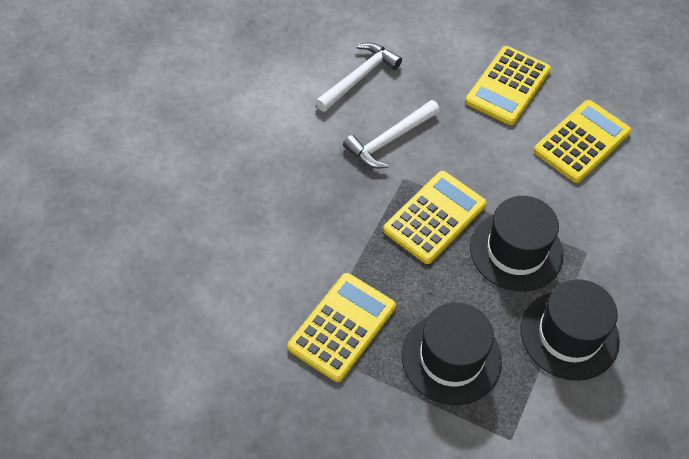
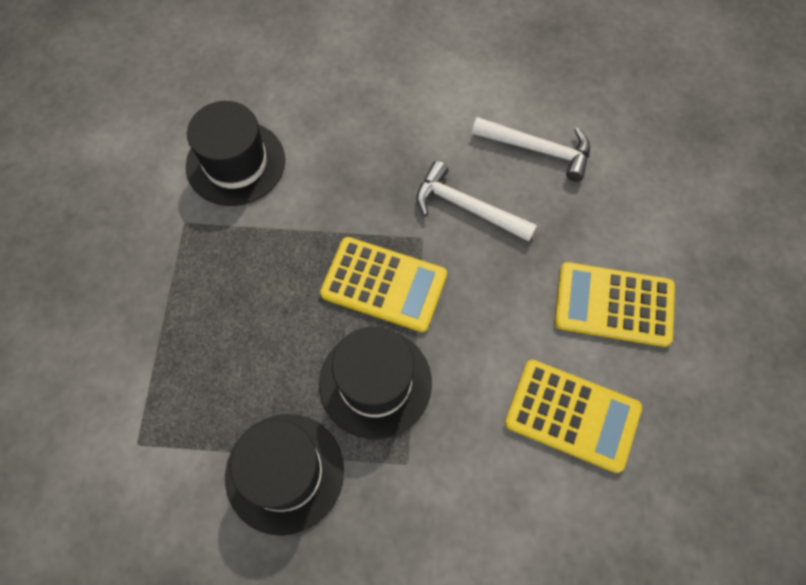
camera: 70 degrees right, 10 degrees up
(342, 327) = (216, 242): yellow calculator -> none
(451, 358) = (214, 356): black hat -> black hat (235, 163)

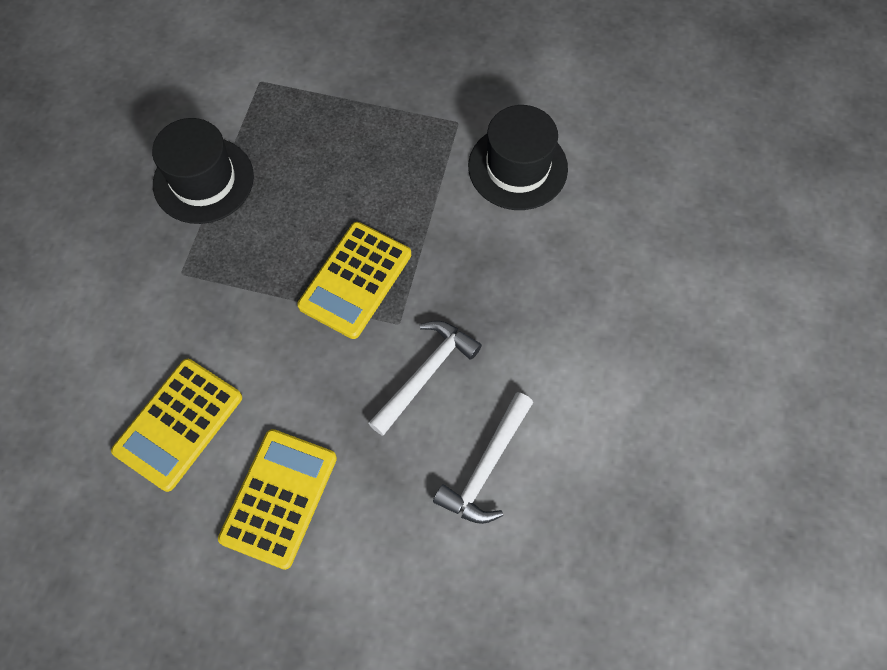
camera: 100 degrees right, 0 degrees up
(375, 383) = (260, 258): black hat -> none

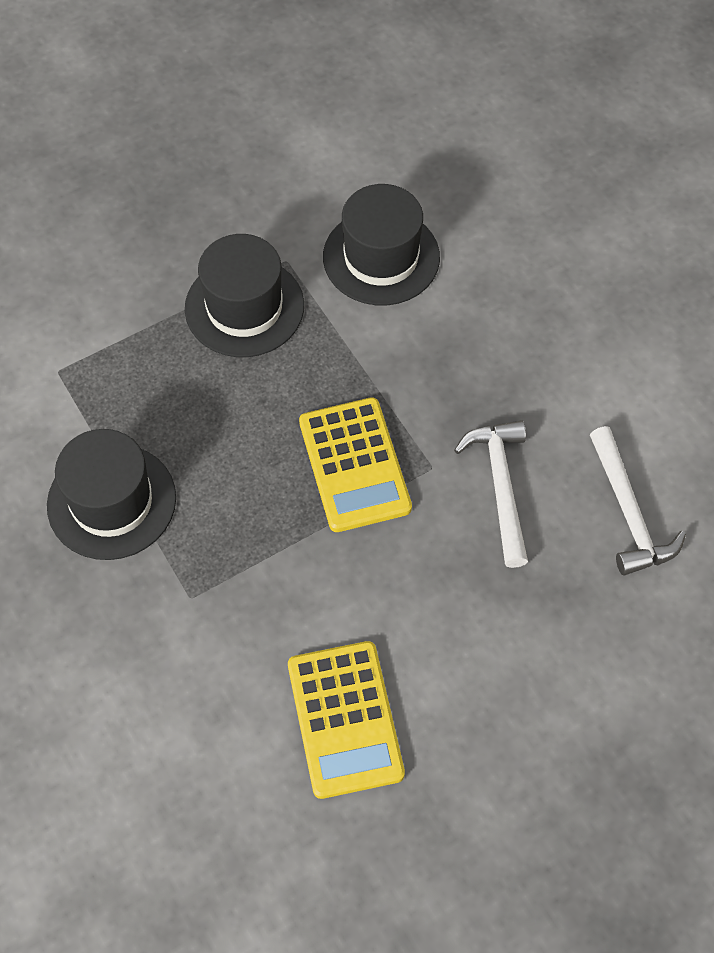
camera: 45 degrees left, 5 degrees down
(279, 498) = (500, 692): yellow calculator -> none
(401, 130) = (244, 307): none -> black hat

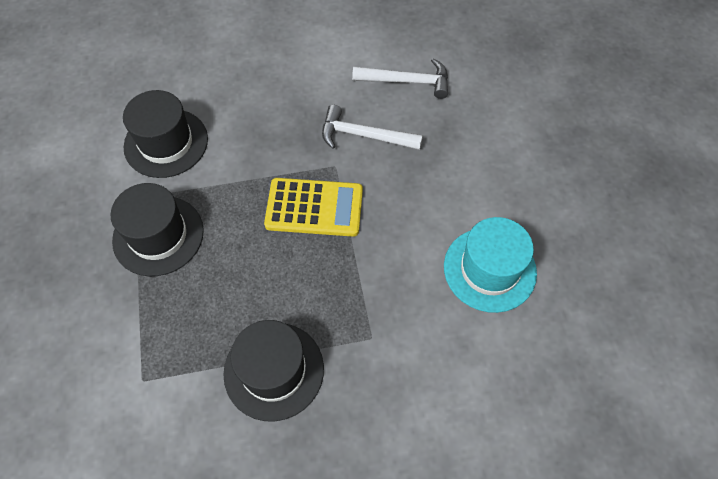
camera: 70 degrees left, 0 degrees up
(345, 719) = (489, 269): yellow calculator -> turquoise hat

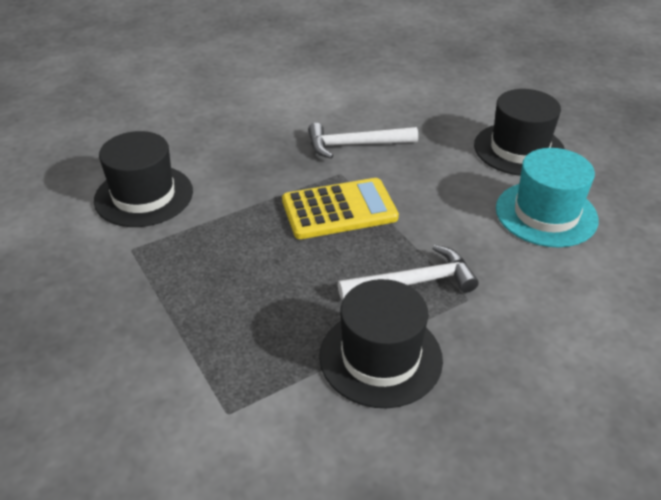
camera: 20 degrees left, 20 degrees down
(158, 235) = (176, 274): black hat -> black hat (519, 149)
(407, 82) = (372, 99): white hammer -> white hammer (414, 283)

